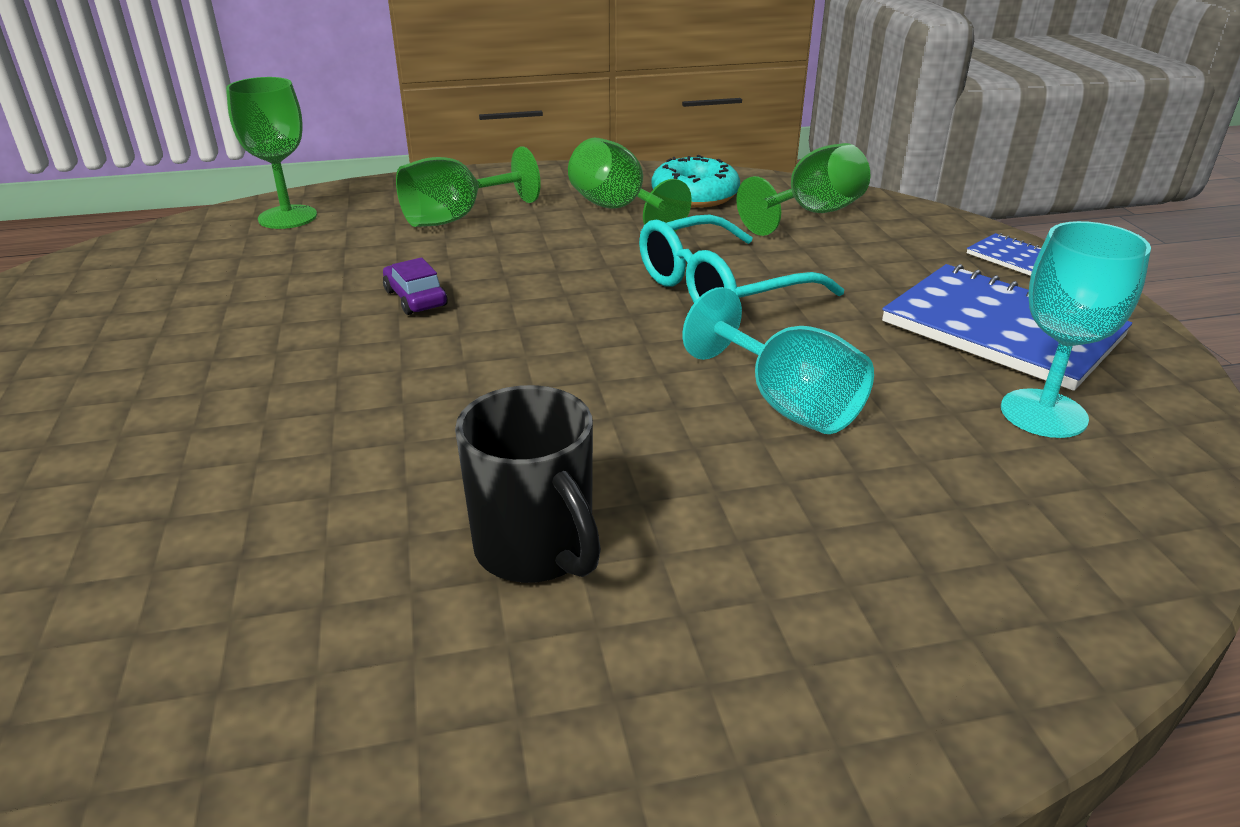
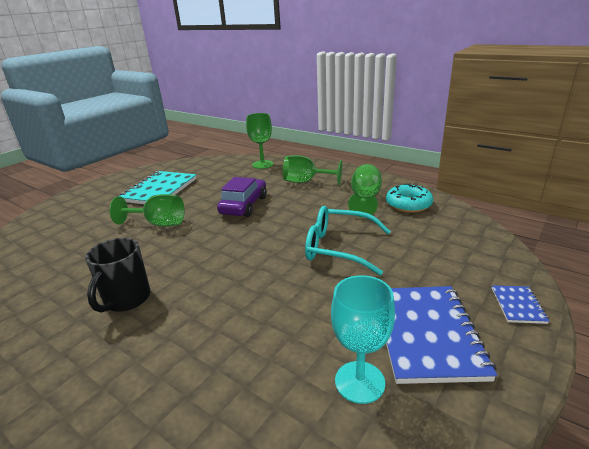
camera: 50 degrees right, 5 degrees down
(109, 353) = (159, 190): none -> turquoise notebook
(415, 298) = (244, 205): purple car -> purple car, size x1.86
(786, 403) = (271, 304): turquoise goblet -> none
(812, 213) = (447, 233): green goblet -> green goblet (159, 224)

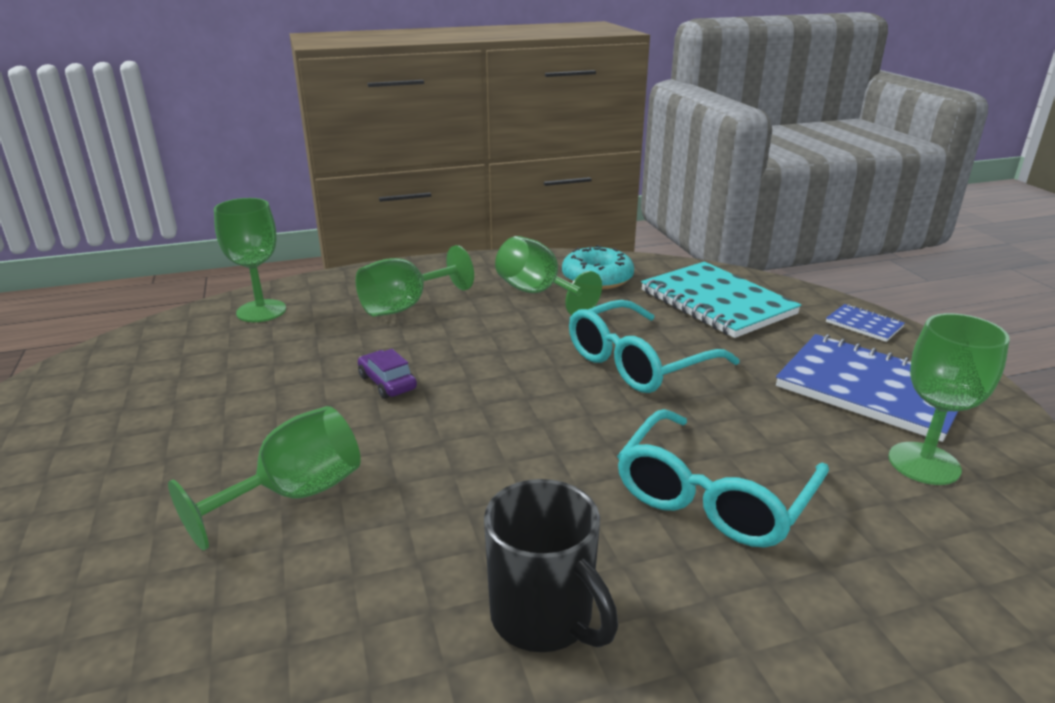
camera: 55 degrees left, 0 degrees up
(159, 190) = (129, 448): turquoise notebook -> turquoise notebook (716, 302)
(243, 312) = (713, 496): none -> turquoise glasses
(244, 205) = (387, 383): purple car -> purple car, size x0.54
(359, 382) = (924, 463): turquoise goblet -> green goblet

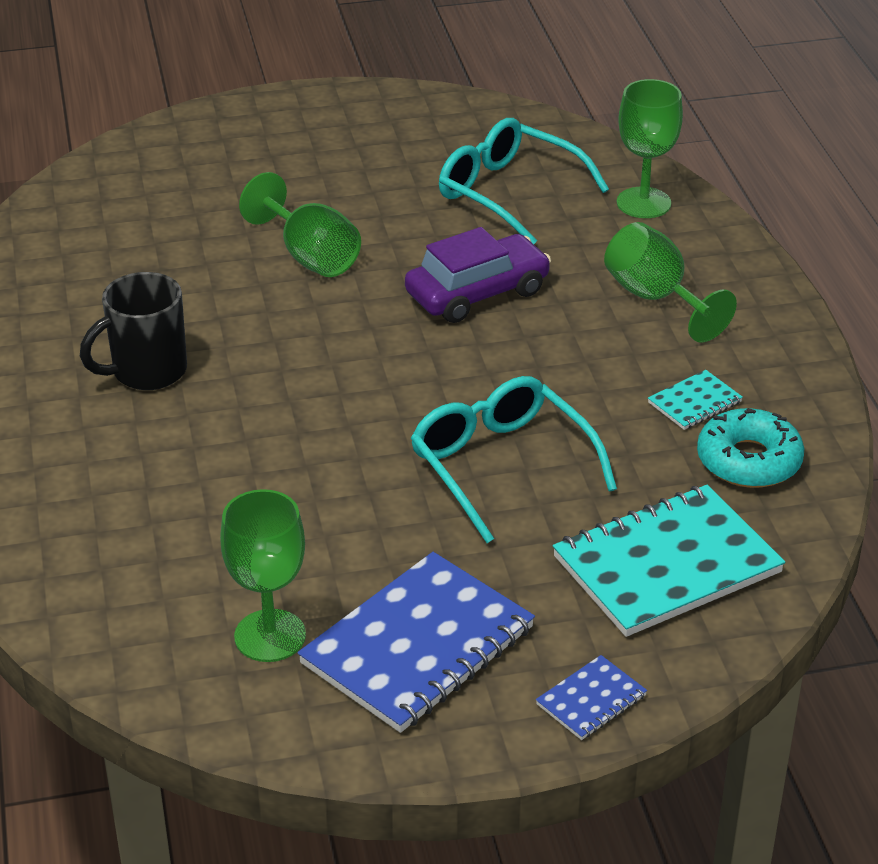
camera: 95 degrees right, 10 degrees up
(387, 383) = (477, 293): purple car -> purple car, size x1.86
(537, 293) = (694, 402): green goblet -> turquoise notebook
(713, 496) = (254, 477): turquoise glasses -> turquoise glasses (509, 193)

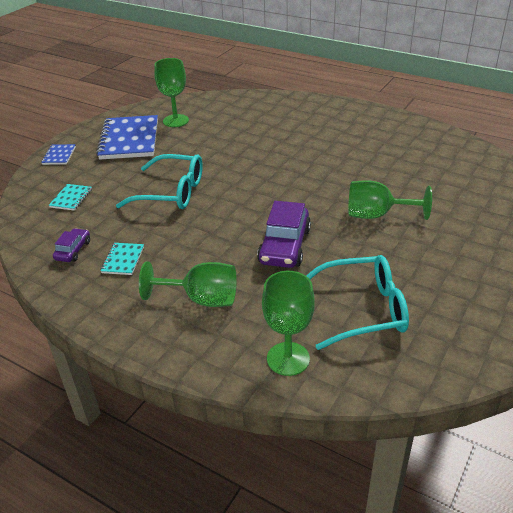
camera: 135 degrees right, 0 degrees up
(147, 372) = (339, 147): black mug -> none
(666, 564) = (71, 198): turquoise notebook -> turquoise notebook, size x0.45
(748, 460) = (73, 250): turquoise donut -> purple car

